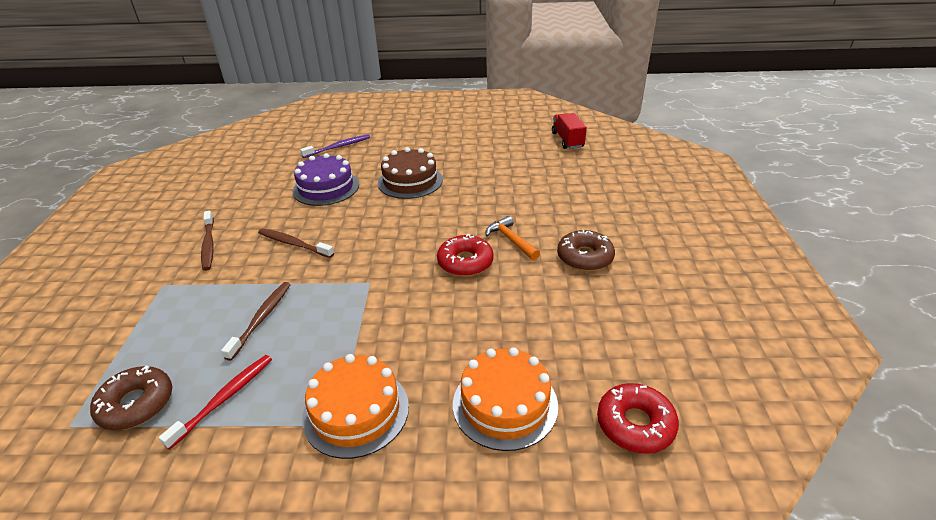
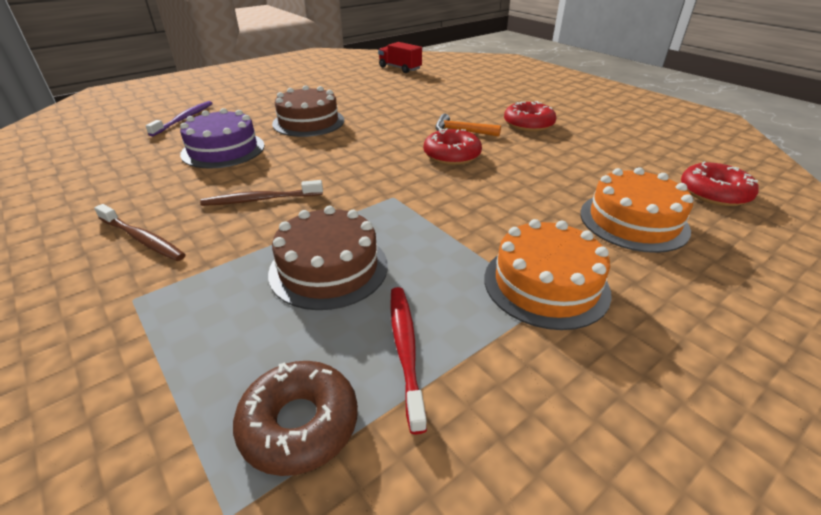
camera: 40 degrees left, 0 degrees up
(261, 319) = (329, 268): brown toothbrush -> brown cake
(585, 257) = (528, 124): brown donut -> red donut

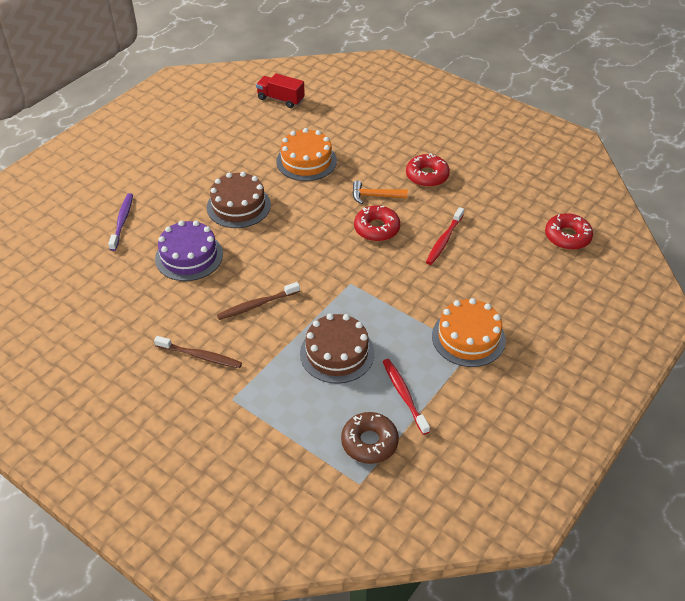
camera: 15 degrees left, 10 degrees up
(535, 174) = (444, 240): none -> red toothbrush
(633, 221) = (515, 275): orange cake -> orange cake (306, 161)

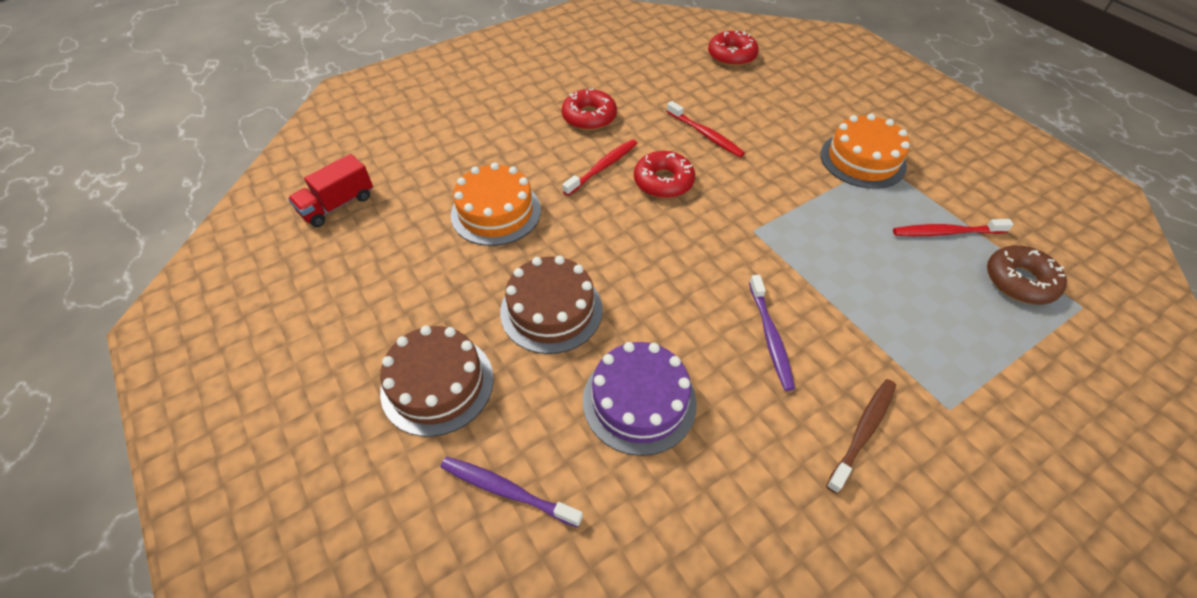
camera: 70 degrees left, 5 degrees up
(257, 305) = (770, 336): brown toothbrush -> purple toothbrush
(337, 353) = (873, 274): brown cake -> brown cake (437, 384)
(375, 196) = (602, 167): orange hammer -> red toothbrush

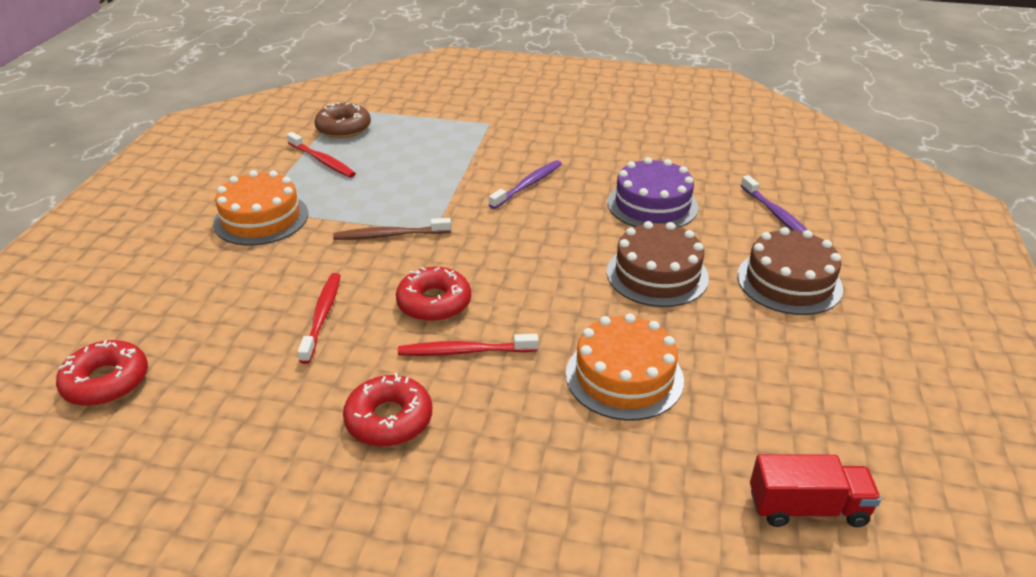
camera: 135 degrees left, 15 degrees down
(862, 432) = (547, 138): brown toothbrush -> brown toothbrush (390, 235)

